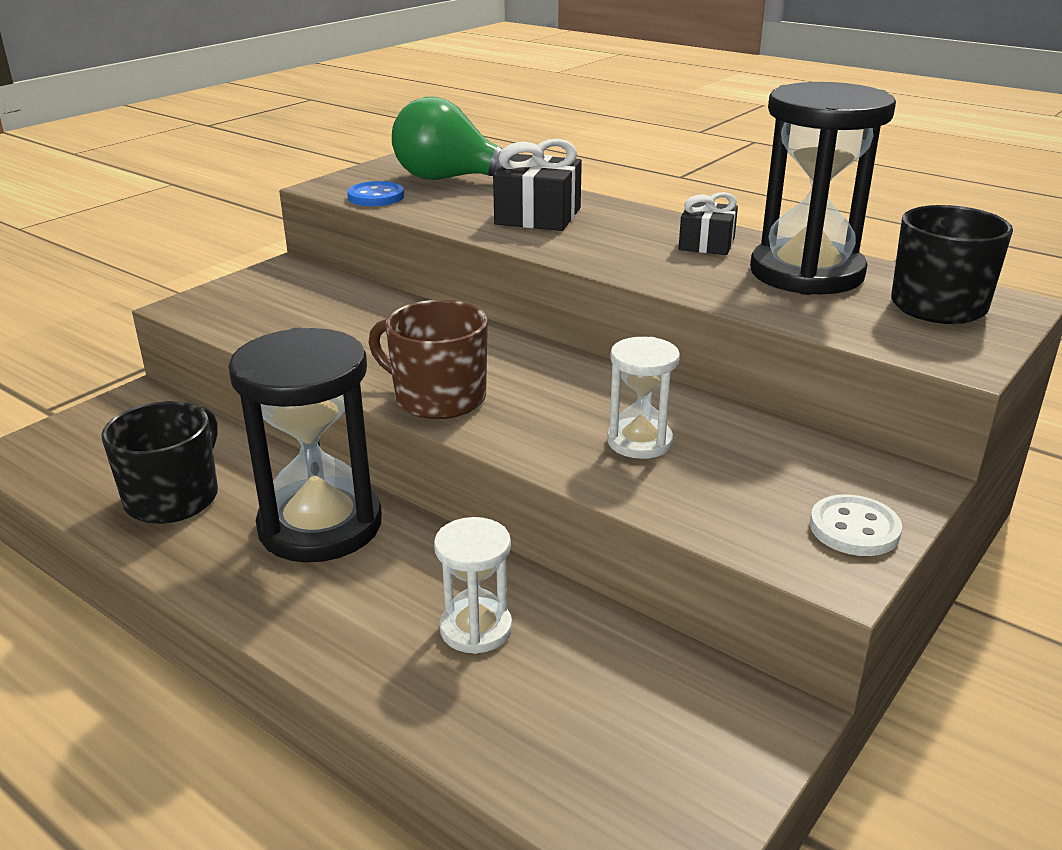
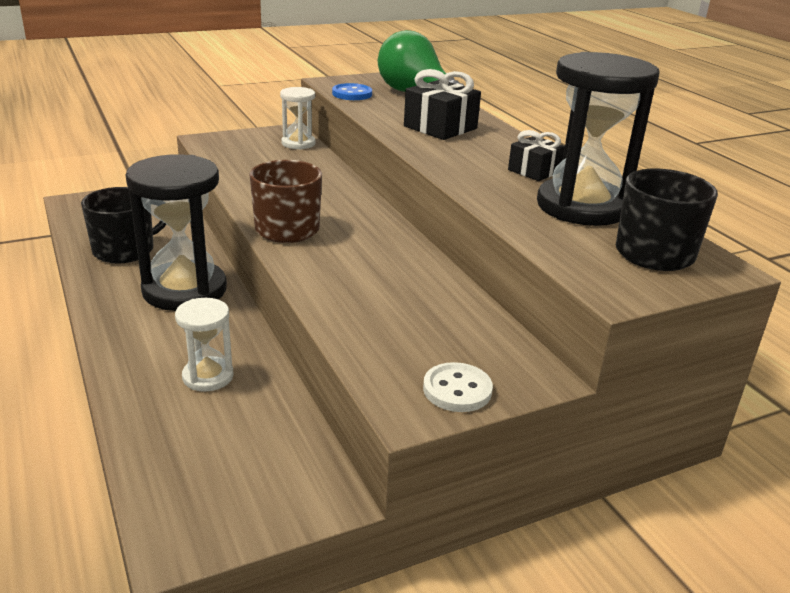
camera: 25 degrees right, 0 degrees up
(639, 442) = (379, 291): white hourglass -> white hourglass (298, 143)

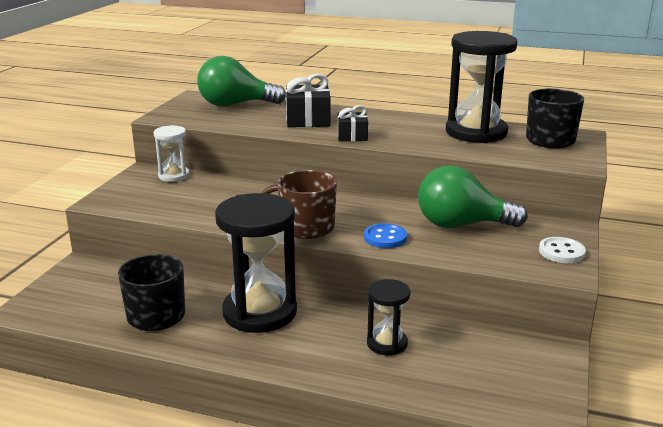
camera: 45 degrees left, 5 degrees down
(208, 376) = (387, 343): white hourglass -> black hourglass
(352, 94) = (199, 119): blue button -> blue button (385, 238)
(423, 302) = (461, 225): none -> green light bulb
(534, 171) = (413, 124): black gift -> black gift (352, 136)

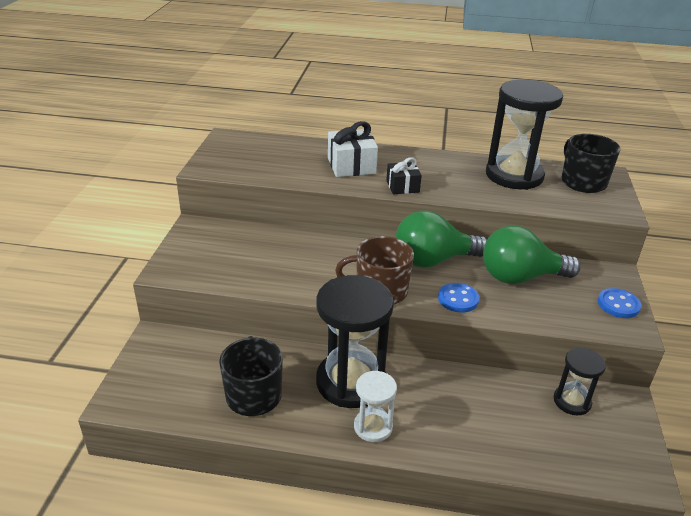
camera: 10 degrees left, 10 degrees up
(174, 176) = (227, 231): white hourglass -> white hourglass (373, 427)
(235, 105) = (272, 147): green light bulb -> green light bulb (433, 260)
(308, 120) = (351, 166): black gift -> white gift
(387, 343) = (479, 409): black hourglass -> black hourglass (572, 401)
(561, 252) = (618, 304): white button -> blue button

